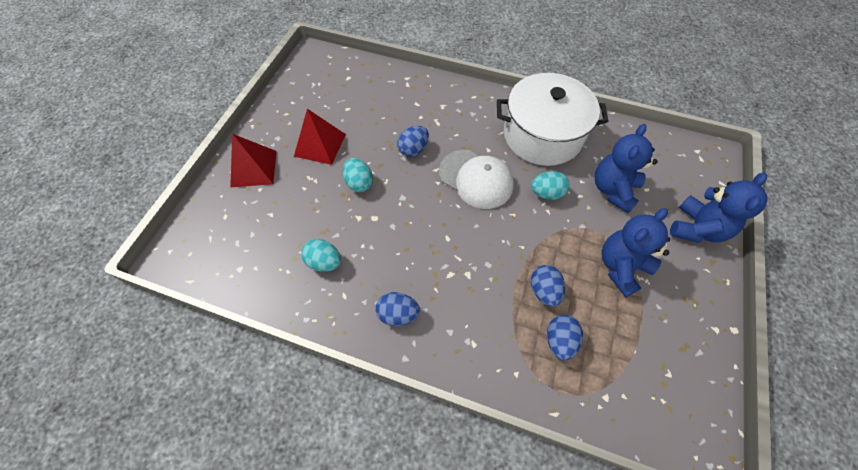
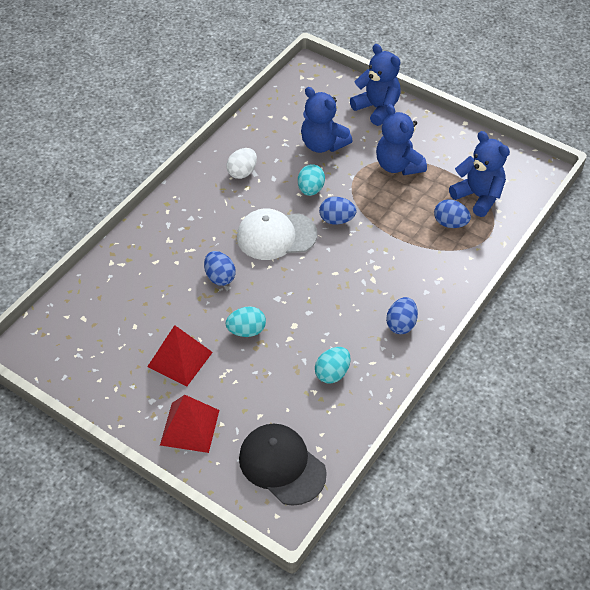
camera: 75 degrees left, 10 degrees down
(220, 243) = (282, 465): none -> black cap
(476, 179) = (276, 236): white cap -> white cap turned 150 degrees counterclockwise
(542, 135) = (242, 172): white pot -> white egg
(544, 290) = (405, 220): blue egg -> blue egg (336, 220)
(617, 367) = (478, 197): none -> blue teddy bear

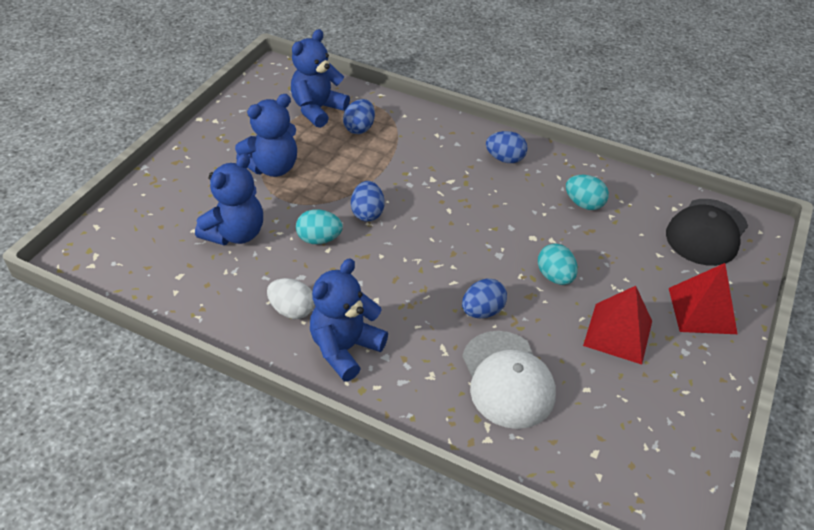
camera: 100 degrees left, 5 degrees down
(276, 236) = (403, 264): white cap -> white cap (507, 379)
(377, 108) = (168, 188): blue teddy bear -> blue teddy bear (345, 348)

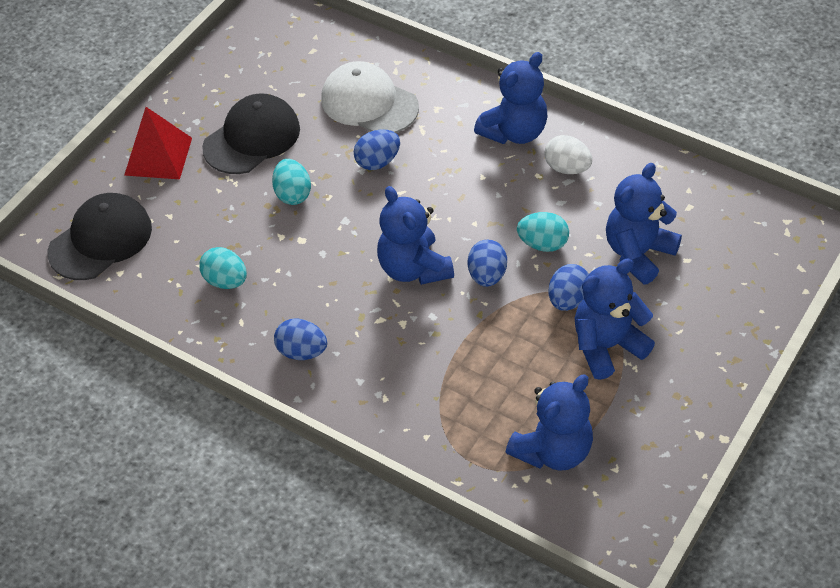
camera: 170 degrees left, 5 degrees up
(359, 128) = (492, 412): blue egg -> blue egg (568, 300)
(430, 217) = (414, 268): none -> blue teddy bear
(507, 379) = (369, 103): white cap -> white cap turned 45 degrees counterclockwise
(618, 333) = (252, 138): red pyramid -> black cap

